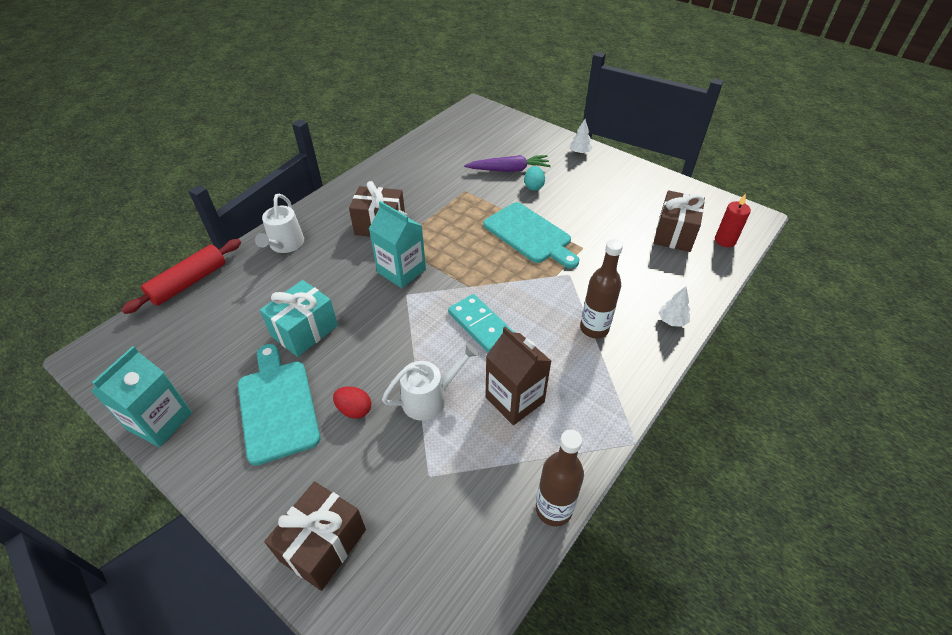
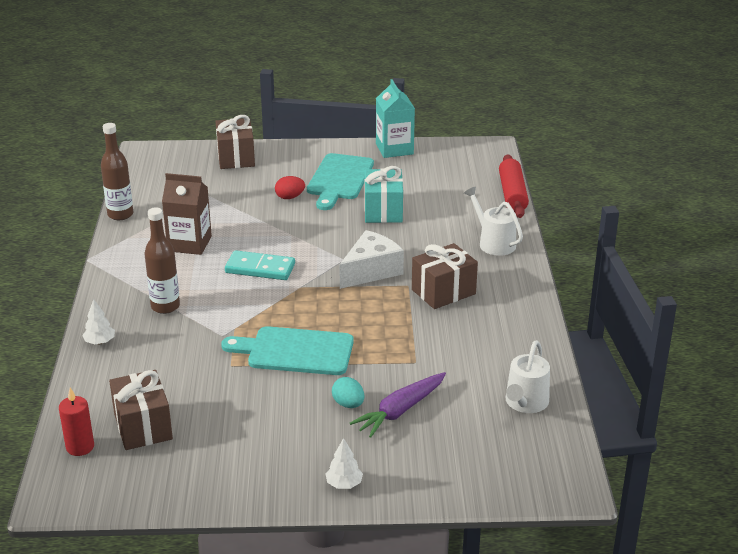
camera: 140 degrees right, 15 degrees down
(277, 406) = (339, 179): turquoise cutting board -> turquoise cutting board turned 75 degrees clockwise
(401, 271) = (371, 271): turquoise carton -> white cheese
(429, 398) = (248, 220): white watering can -> white watering can (525, 403)

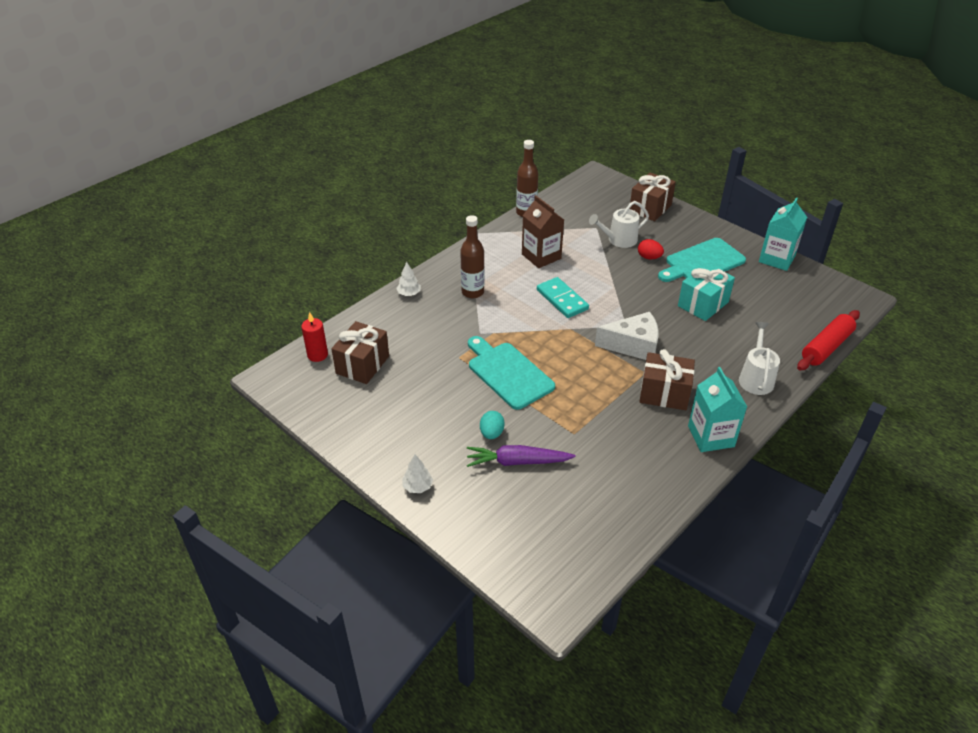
camera: 45 degrees right, 10 degrees up
(517, 301) = (711, 436): none -> turquoise carton
(525, 403) = (609, 519): white watering can -> white watering can (619, 240)

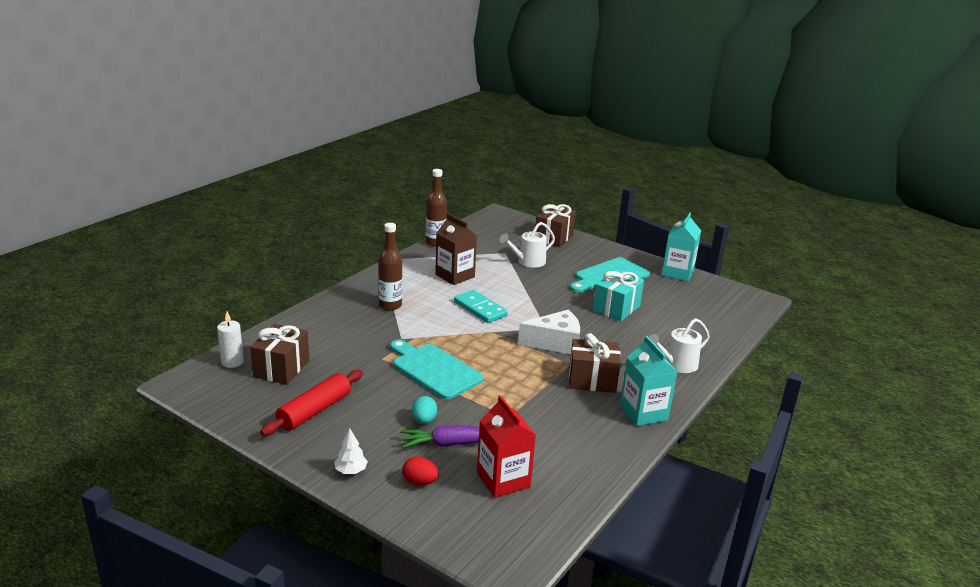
camera: 10 degrees left, 15 degrees down
(317, 355) = (232, 362): red candle -> white candle
(409, 293) = (325, 308): white tree -> none
(560, 507) = (503, 480): none -> red carton
(649, 257) = (559, 274): red egg -> red egg (420, 482)
(756, 378) = (677, 364): white watering can -> white watering can turned 120 degrees counterclockwise
(826, 347) = (737, 338): red rolling pin -> red rolling pin (314, 411)

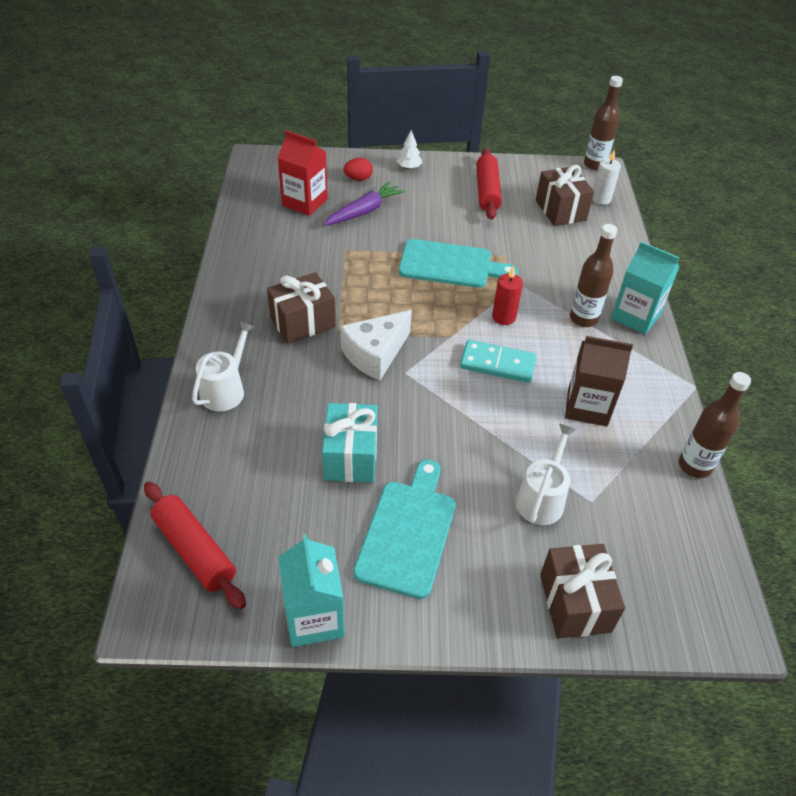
camera: 145 degrees right, 20 degrees up
(175, 390) = (595, 164): none -> brown bottle
(424, 420) = (404, 218): turquoise egg -> none
(441, 326) = (503, 317): none -> red candle
(643, 413) = (231, 307): turquoise carton -> turquoise carton (635, 316)
(728, 309) = (195, 550): none -> red rolling pin

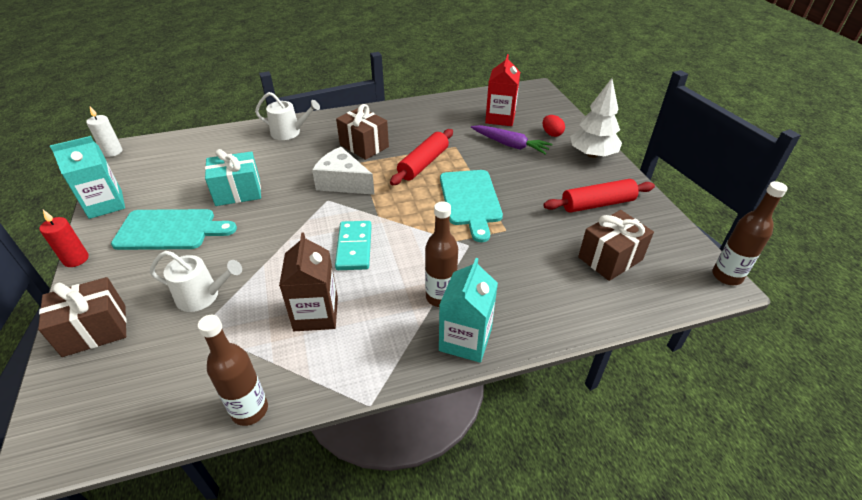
camera: 75 degrees right, 5 degrees down
(195, 550) = (160, 152): red rolling pin -> red rolling pin (423, 164)
(409, 167) = (592, 154): white tree -> white tree, size x2.07
(503, 317) = (417, 242): red candle -> red candle (76, 259)
(600, 199) = (660, 288): white candle -> white candle (112, 152)

